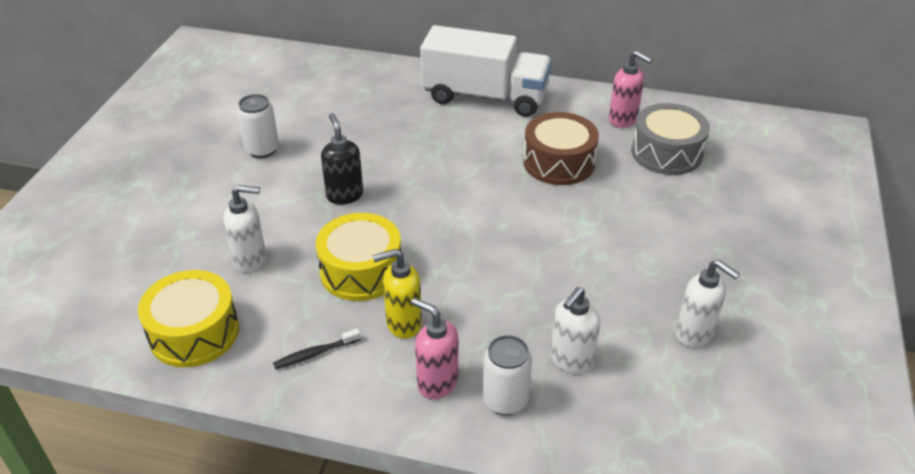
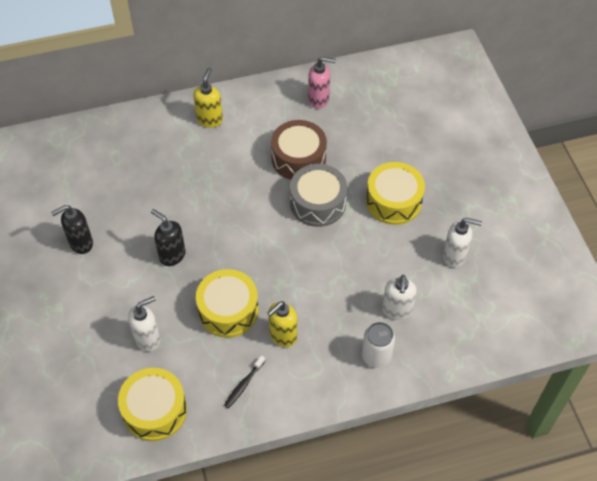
camera: 30 degrees left, 15 degrees up
(262, 150) = (80, 243): white can -> black soap dispenser
(437, 382) = (330, 365): pink soap dispenser -> none
(485, 97) = (210, 119): white truck -> yellow soap dispenser
(648, 244) = (393, 201): none -> yellow drum
(666, 153) = (363, 117): grey drum -> grey drum (318, 203)

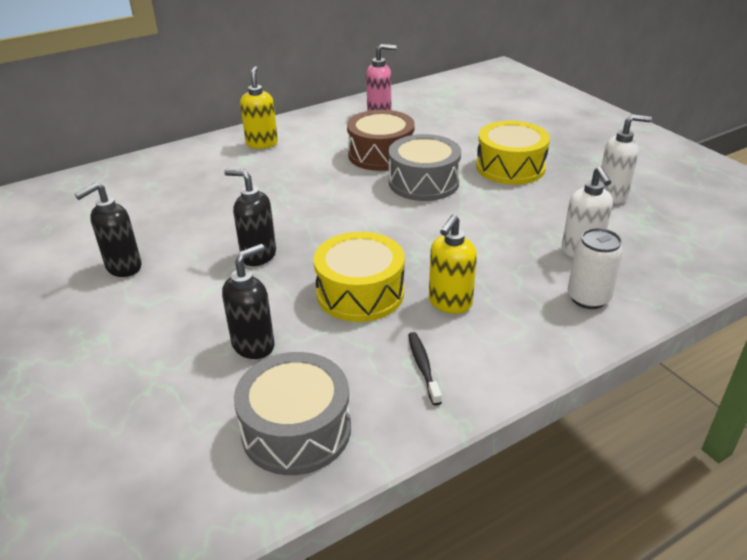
camera: 15 degrees left, 20 degrees down
(148, 338) = (254, 345): white soap dispenser -> black soap dispenser
(155, 410) = (296, 430): yellow drum -> grey drum
(244, 384) = (423, 367): black toothbrush -> black toothbrush turned 150 degrees clockwise

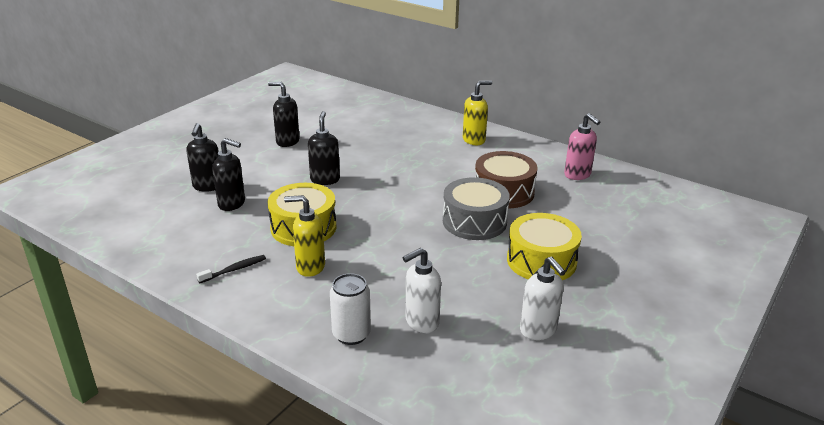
camera: 65 degrees right, 5 degrees down
(182, 363) = (208, 186): none -> black soap dispenser
(296, 430) = (164, 237): grey drum -> none

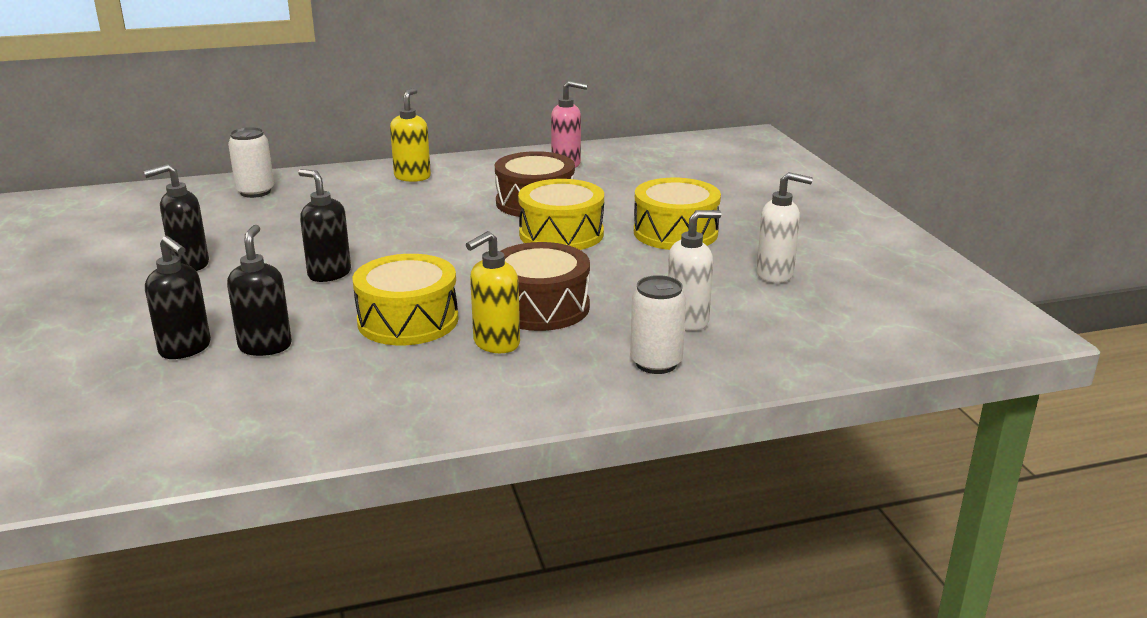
camera: 50 degrees left, 5 degrees down
(232, 204) = (265, 346): black soap dispenser -> black soap dispenser turned 60 degrees counterclockwise
(234, 269) = (420, 391): black toothbrush -> none
(370, 260) = (540, 307): none -> brown drum
(386, 113) = (255, 192): none -> white can
(421, 322) = (688, 321): white soap dispenser -> white soap dispenser turned 120 degrees counterclockwise
(474, 221) = (561, 234): grey drum -> yellow drum

